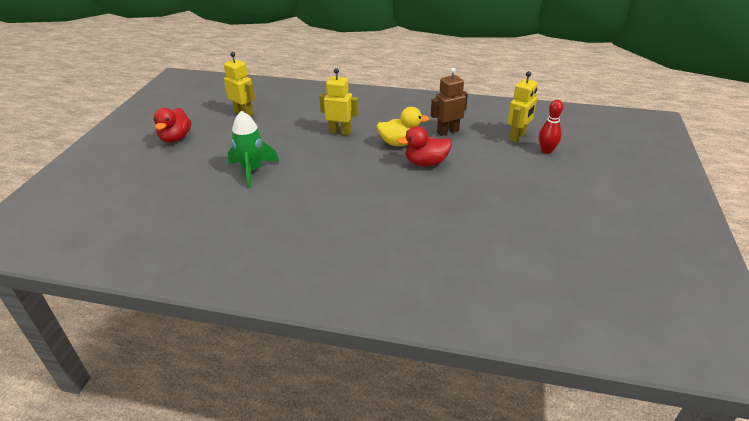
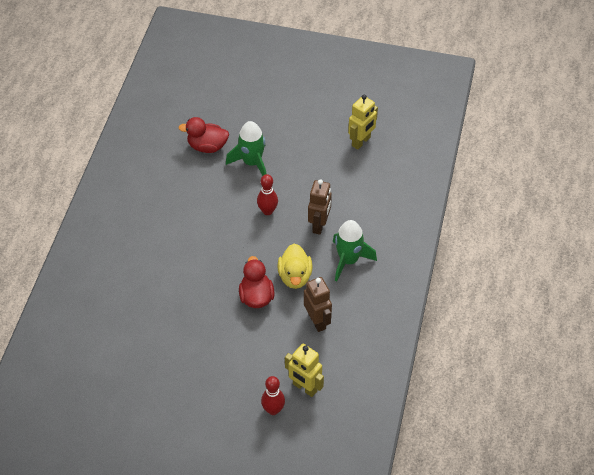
camera: 90 degrees right, 15 degrees up
(176, 138) = (311, 98): red duck -> red duck (207, 146)
(320, 159) = (267, 211): none -> red bowling pin
(340, 132) = (319, 225): yellow robot -> brown robot
(380, 118) = (348, 260): none -> green rocket

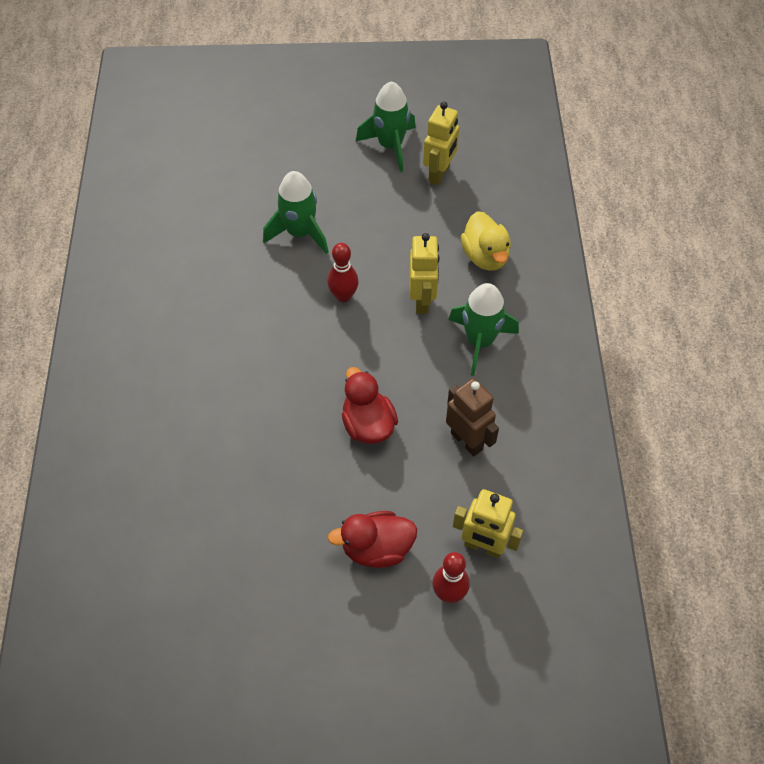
camera: 15 degrees left, 5 degrees up
(207, 146) = (230, 223): red duck -> red duck (377, 548)
(295, 276) = (413, 382): yellow duck -> yellow duck (485, 256)
(319, 225) = (422, 300): brown robot -> yellow robot
(334, 115) = (390, 146): none -> green rocket

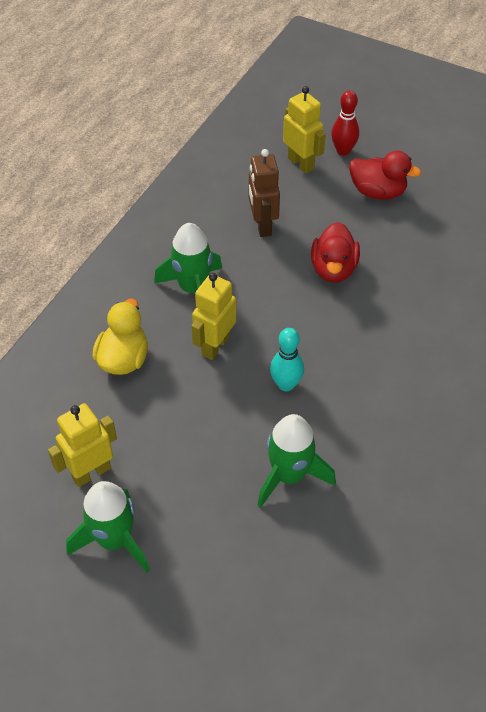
camera: 150 degrees left, 5 degrees down
(343, 296) = (286, 384): red bowling pin -> turquoise bowling pin

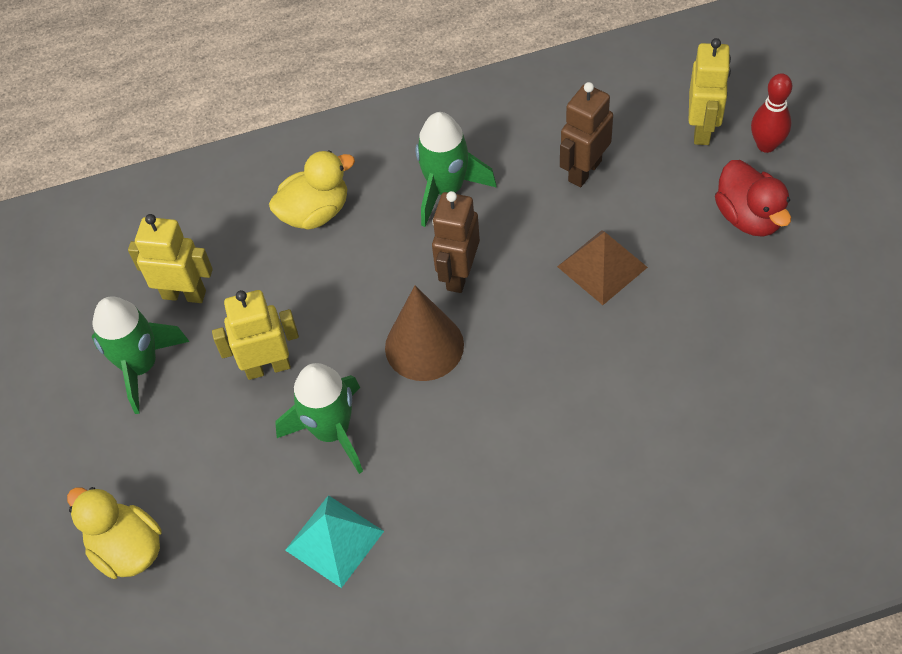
camera: 50 degrees right, 5 degrees up
(215, 346) = (404, 260): yellow robot -> yellow robot (268, 367)
(244, 658) = (127, 549): none -> yellow duck
(258, 330) = (458, 274): none -> brown robot
(286, 384) = (424, 346): turquoise bowling pin -> brown cone
(333, 269) = (602, 267): red duck -> brown pyramid
(367, 535) = (334, 540): none -> turquoise pyramid

